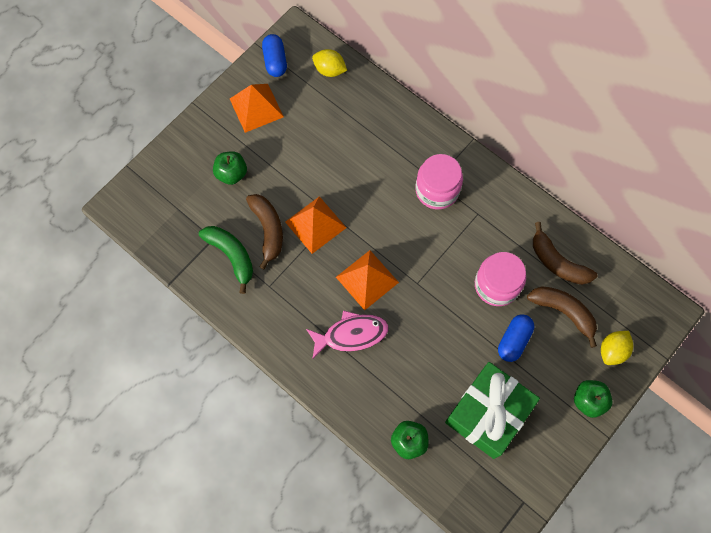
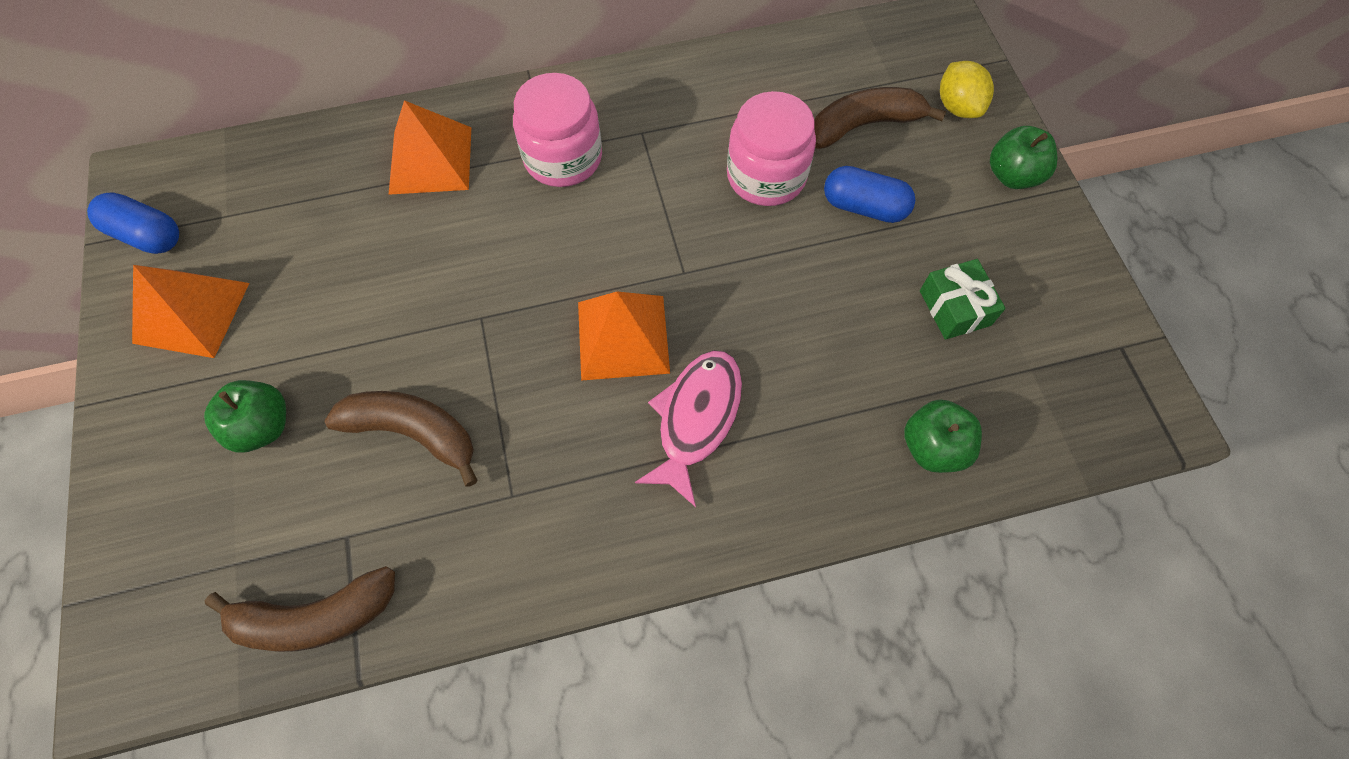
camera: 55 degrees left, 5 degrees down
(231, 256) = (405, 524): green banana -> none
(315, 224) = (469, 353): orange pyramid -> orange pyramid (431, 160)
(329, 70) = (244, 172): yellow lemon -> none
(488, 413) = (955, 308): green gift -> green gift, size x0.48
(513, 340) = (864, 207): blue capsule -> blue capsule turned 45 degrees counterclockwise
(557, 262) = (788, 89): brown banana -> brown banana (316, 617)

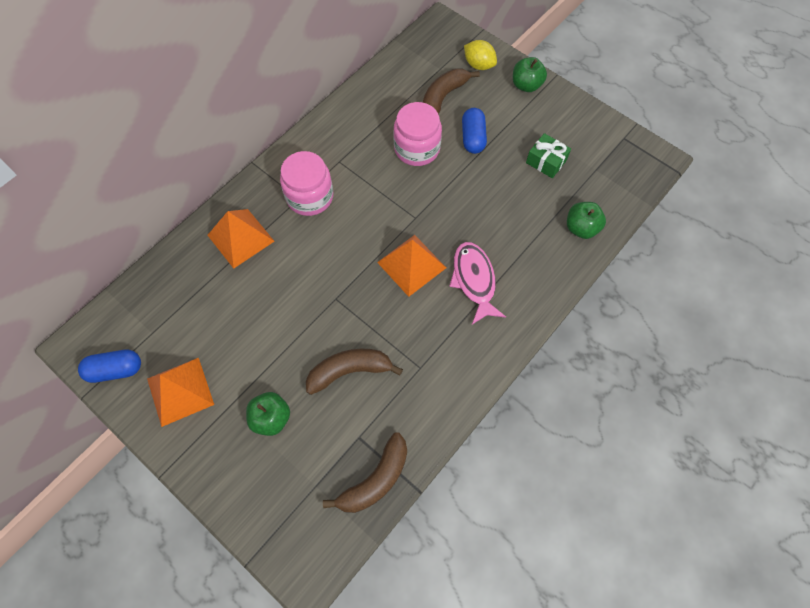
camera: 35 degrees left, 0 degrees up
(864, 207) = (473, 138): blue capsule -> blue capsule turned 75 degrees counterclockwise

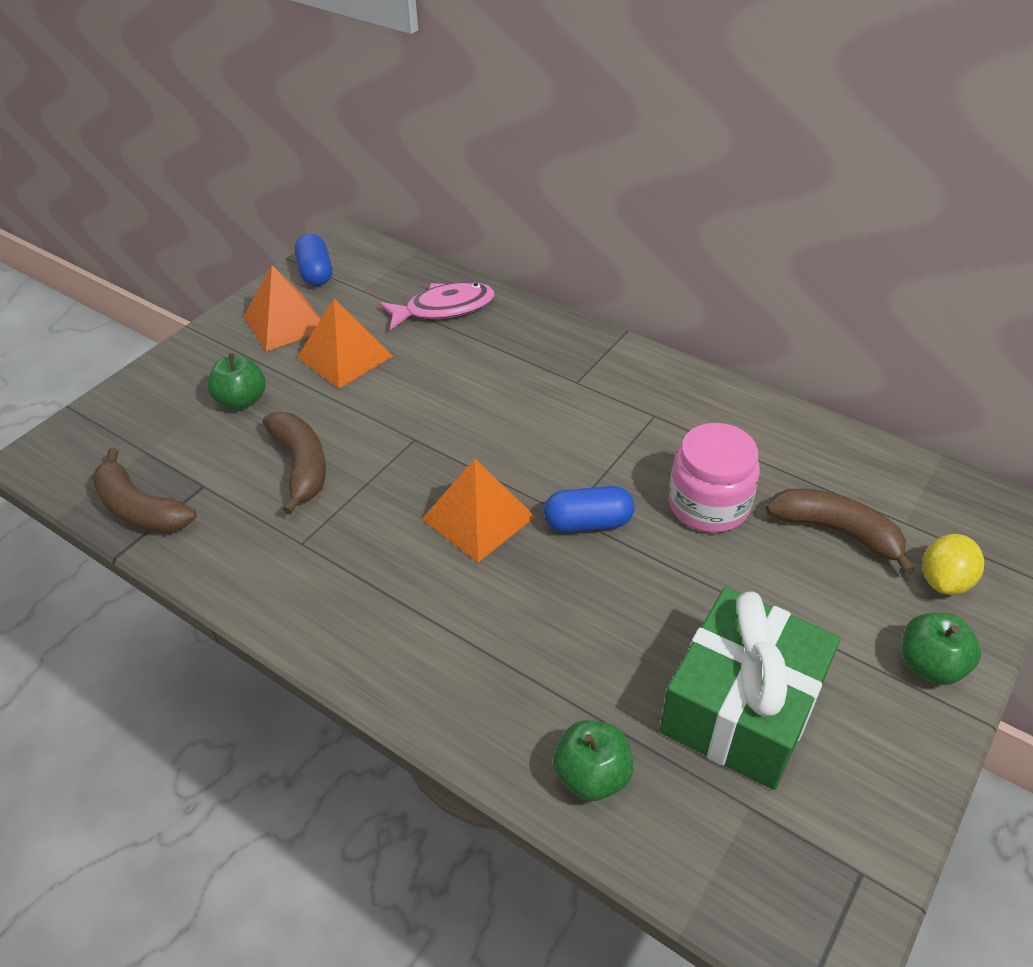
camera: 85 degrees right, 20 degrees down
(241, 238) = (501, 338): orange pyramid -> orange pyramid (345, 357)
(310, 197) = (581, 392): pink jar -> none
(473, 138) = (760, 582): blue capsule -> blue capsule (588, 523)
(474, 280) = (456, 602): pink fish -> pink fish (444, 309)
(546, 161) = (742, 707): green gift -> green gift, size x2.08

